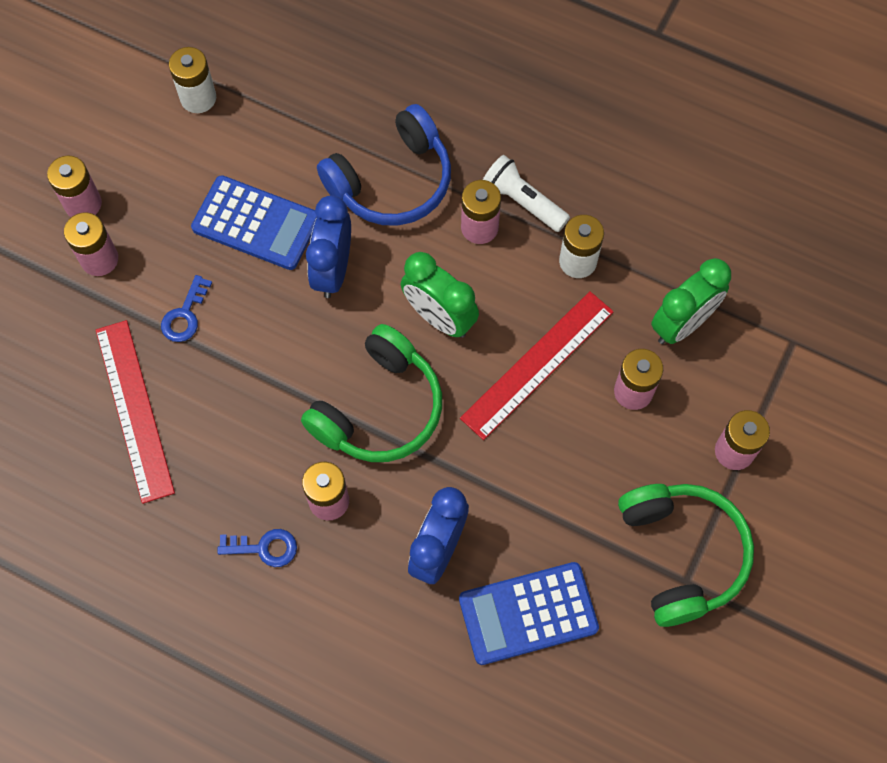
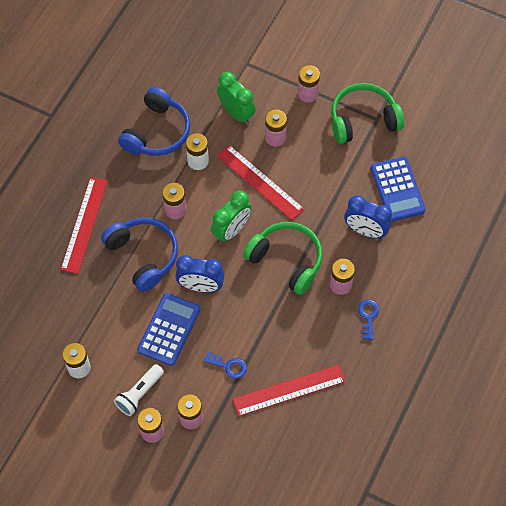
camera: 90 degrees left, 5 degrees down
(450, 93) = (84, 225): none -> red ruler
(522, 202) = (159, 187): white flashlight -> white flashlight (139, 394)
(633, 195) = (157, 132): none -> blue headphones

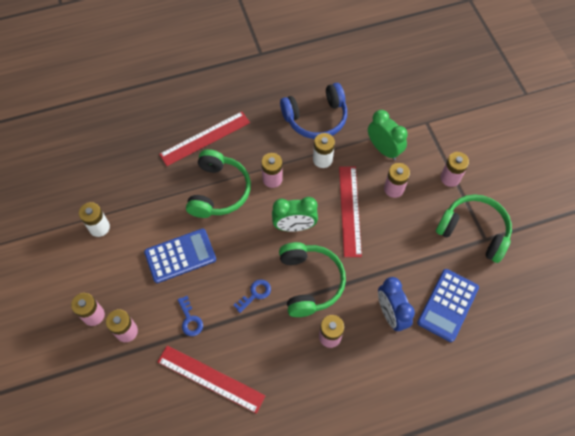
camera: 45 degrees right, 0 degrees up
(139, 394) = (114, 281): white flashlight -> none
(143, 255) = (219, 191): blue headphones -> green headphones
(201, 286) = (232, 246): blue clock -> none
(236, 113) = (383, 149): green clock -> green clock turned 45 degrees counterclockwise
(368, 316) = (325, 380): blue key -> blue key (255, 294)

